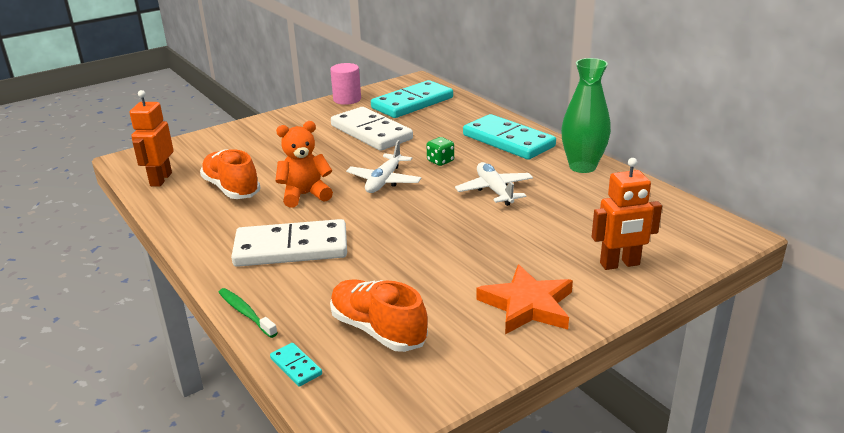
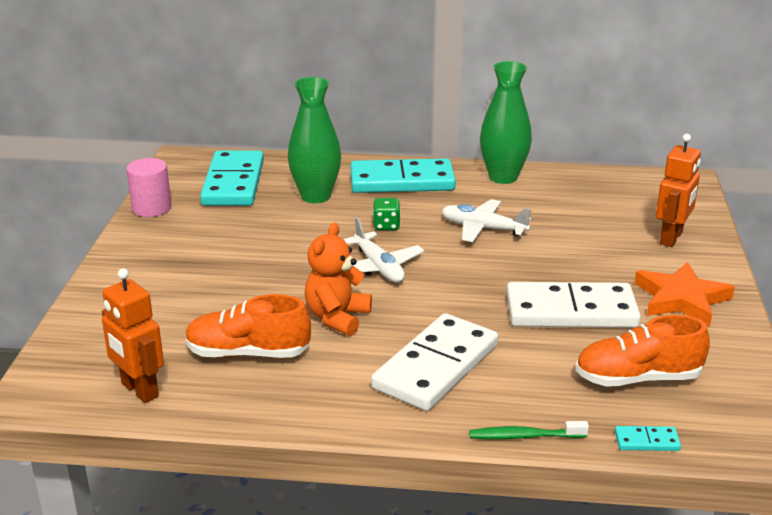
camera: 50 degrees left, 0 degrees up
(371, 132) = (260, 230): white domino -> white domino (571, 311)
(438, 128) = (315, 196): none -> green vase

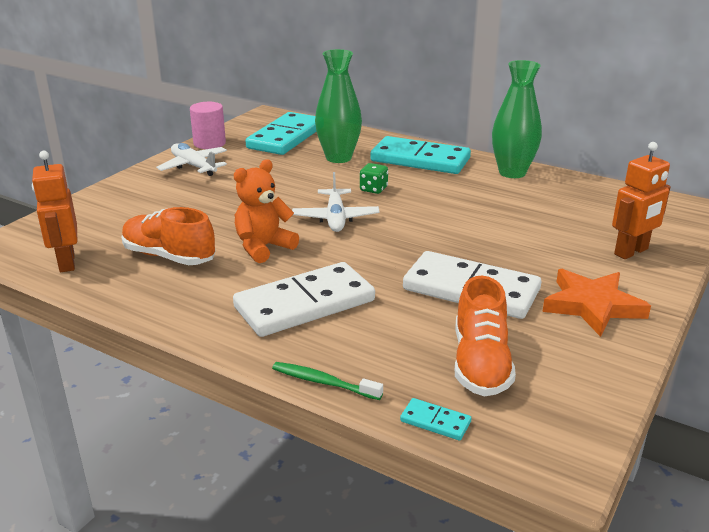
camera: 25 degrees right, 0 degrees up
(483, 228) = (454, 207): white plane -> white plane (193, 166)
(638, 378) = (480, 363): orange shoe -> orange shoe turned 105 degrees counterclockwise

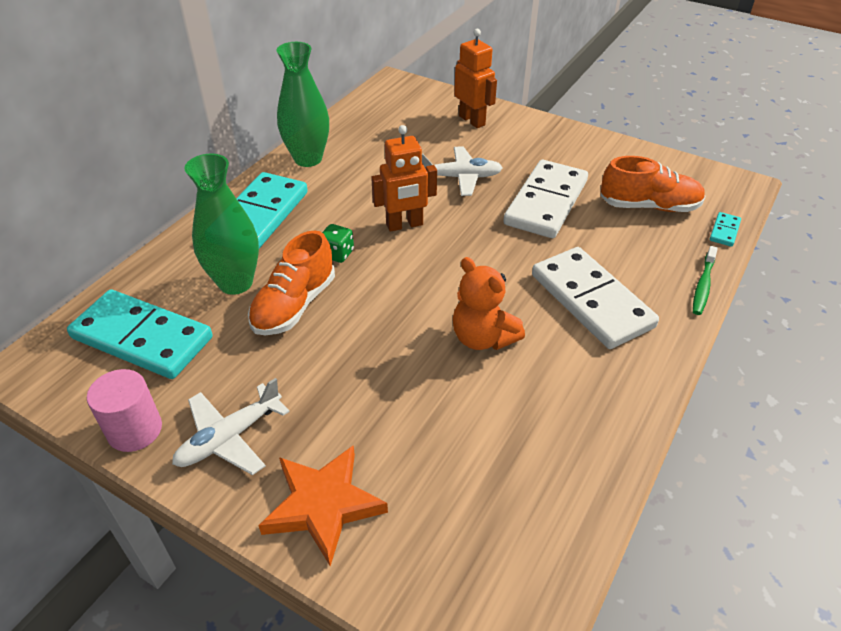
camera: 90 degrees left, 15 degrees up
(66, 262) = (542, 535): orange robot -> orange robot (404, 225)
(169, 256) = (513, 422): orange shoe -> orange shoe (294, 305)
(335, 218) = (410, 283): white plane -> white plane (460, 177)
(592, 306) = (557, 149): orange star -> orange star (323, 505)

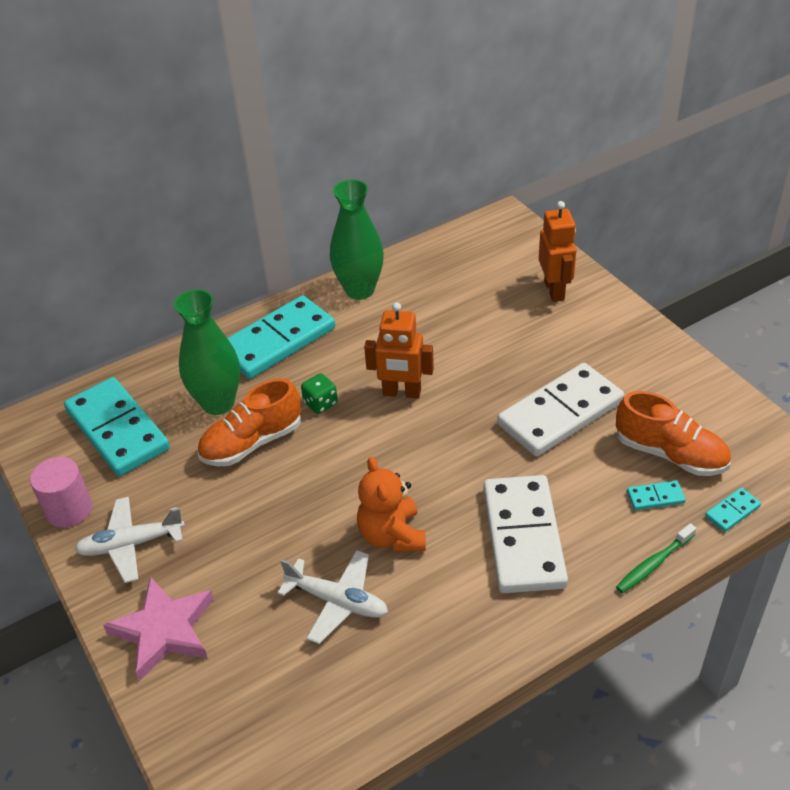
camera: 30 degrees right, 0 degrees up
(323, 505) = (164, 630): orange star -> pink star
(460, 177) = (493, 356): white plane -> white plane (338, 601)
(664, 239) = (655, 497): none -> turquoise domino

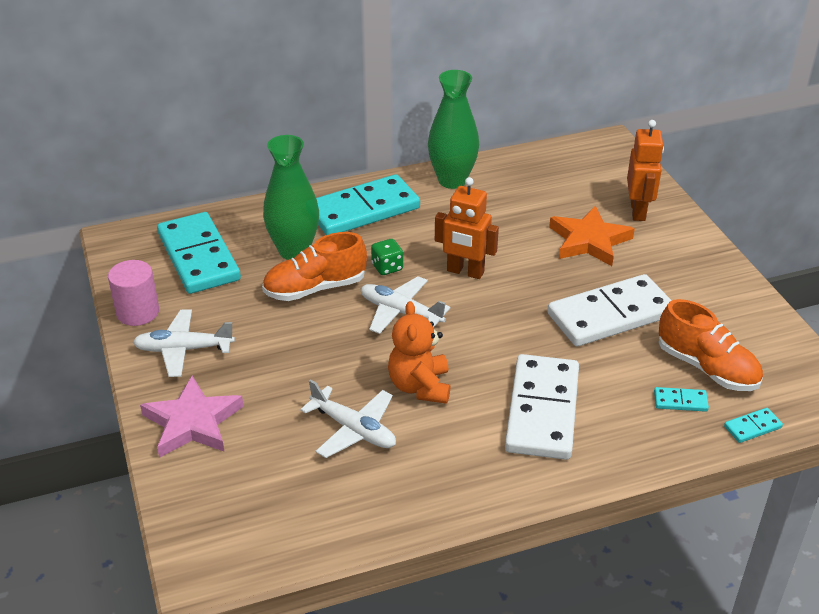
camera: 10 degrees right, 5 degrees down
(348, 453) = (400, 312): none -> white plane
(516, 333) = (589, 241): none -> orange star
(654, 563) = (660, 456): green toothbrush -> none

